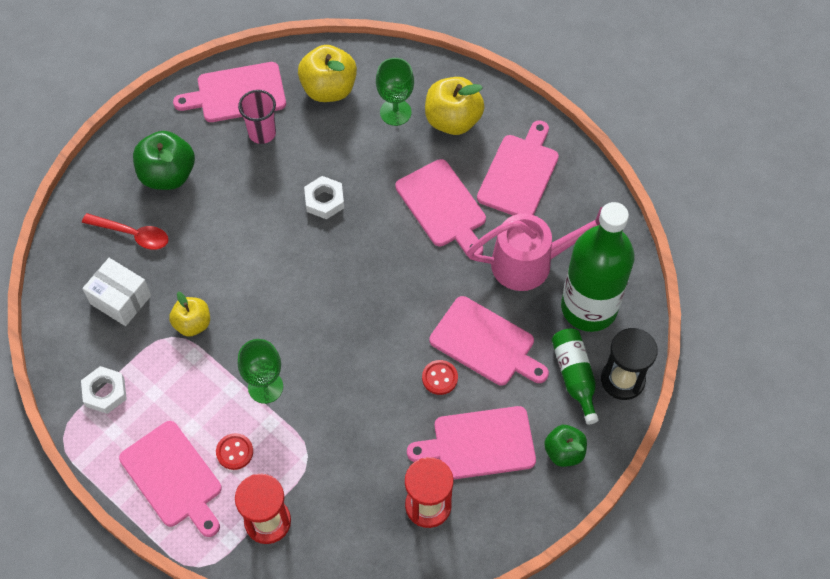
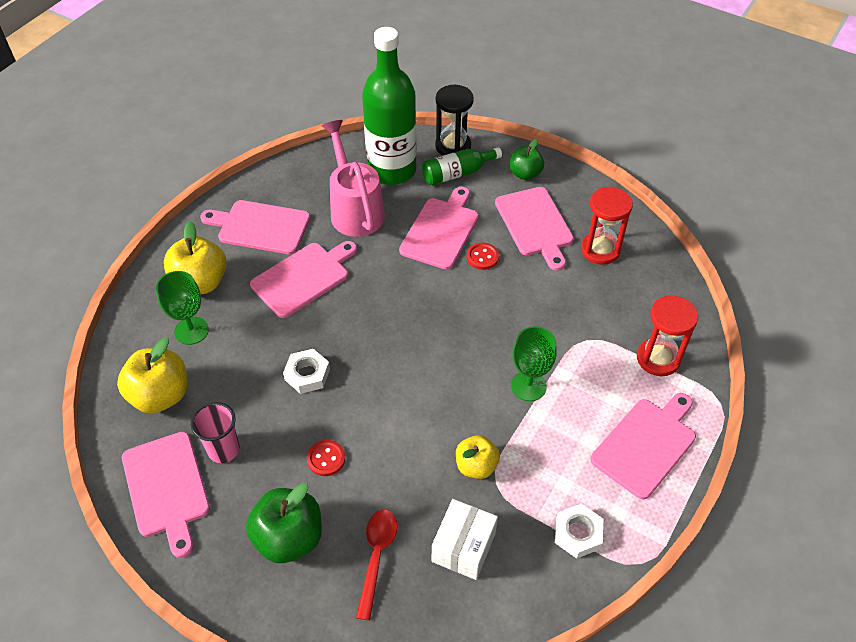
camera: 100 degrees left, 10 degrees down
(234, 452) = (602, 398): red button -> red button (326, 459)

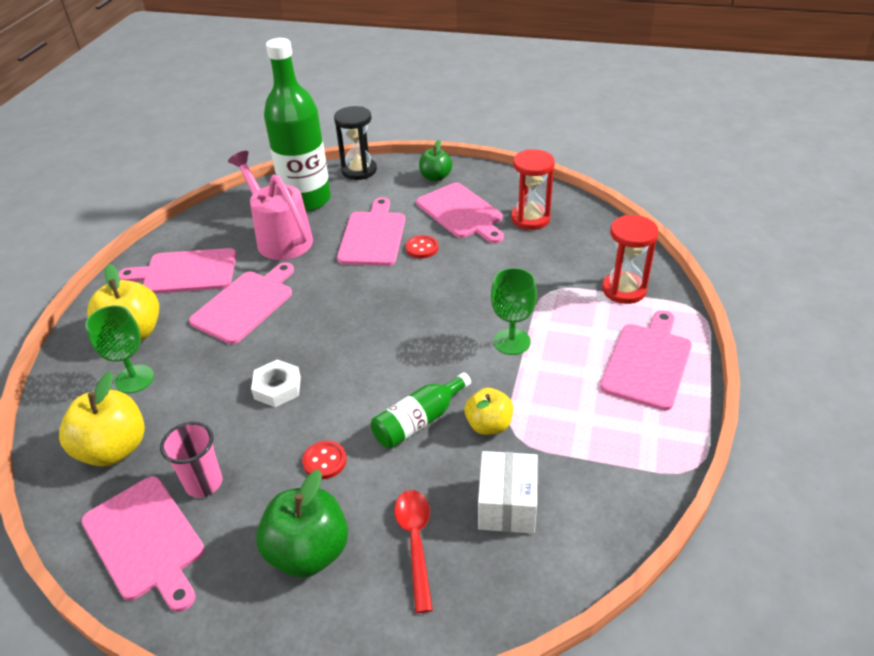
camera: 15 degrees left, 10 degrees down
(457, 173) = (371, 190): green bottle -> green bottle (419, 421)
(577, 533) = (619, 458): white nut -> none

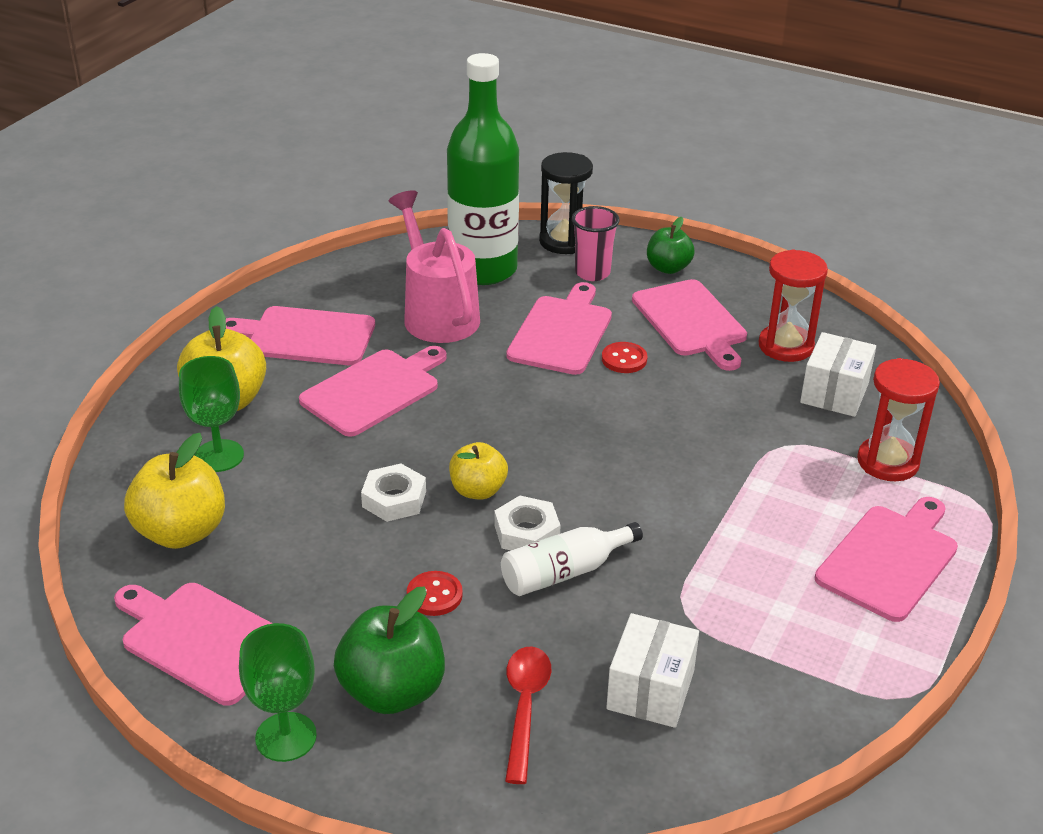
camera: 10 degrees right, 5 degrees down
(146, 540) = (202, 640): pink cutting board -> pink cutting board turned 150 degrees clockwise
(204, 483) = (282, 591): pink cup -> pink cup (592, 273)
(383, 394) = (527, 532): none -> white nut
(419, 421) = (564, 572): green bottle -> white bottle
(488, 425) = (653, 594): yellow apple -> yellow apple (478, 490)
(511, 341) = (713, 500): green goblet -> green goblet (286, 737)
(573, 246) = (834, 393): none -> white box

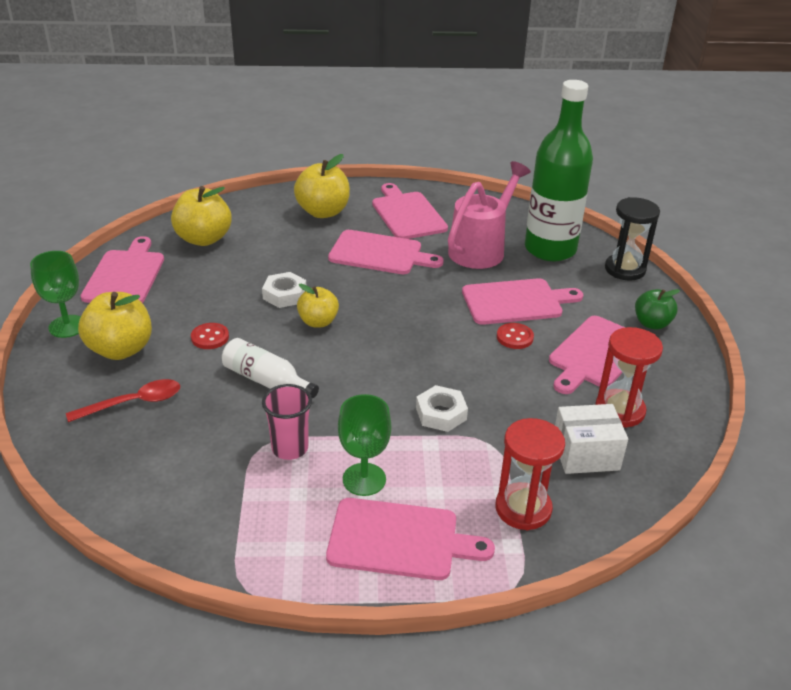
camera: 60 degrees right, 0 degrees up
(219, 456) = (274, 227): green goblet -> green goblet (364, 479)
(392, 691) = (121, 349): green apple -> yellow apple
(527, 532) = (293, 353): white nut -> white nut (441, 413)
(592, 273) = (602, 293): pink cup -> pink cup (290, 448)
(650, 690) = (178, 451): white box -> none

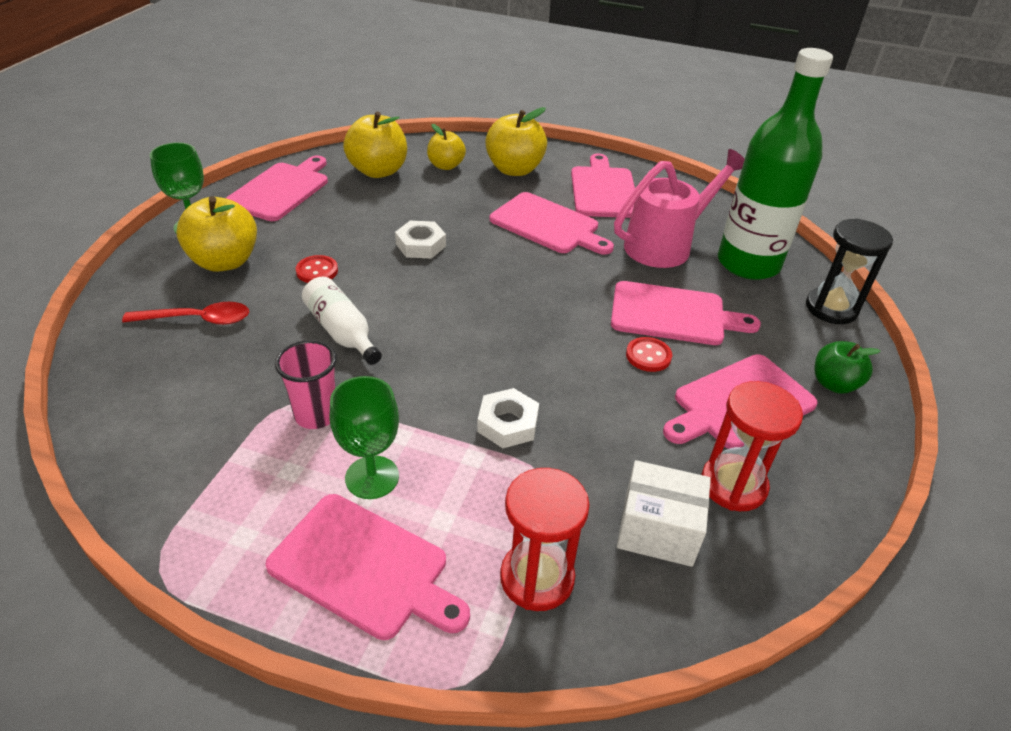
camera: 20 degrees right, 5 degrees up
(318, 322) = (437, 282): yellow apple -> yellow apple (446, 166)

